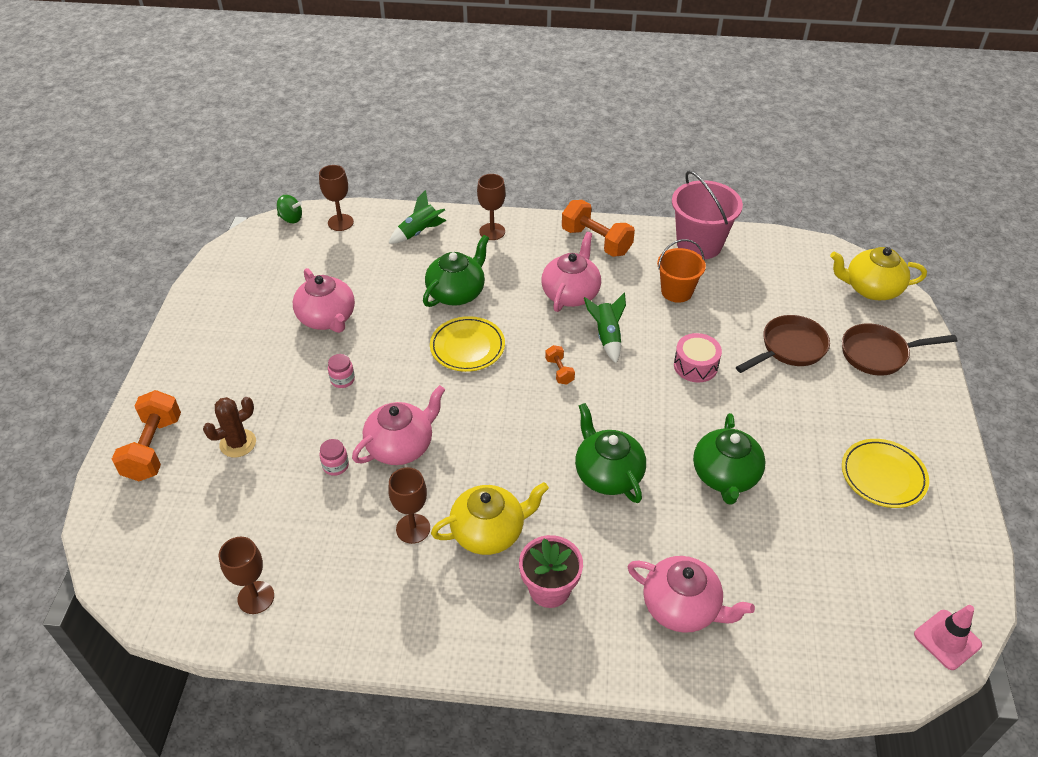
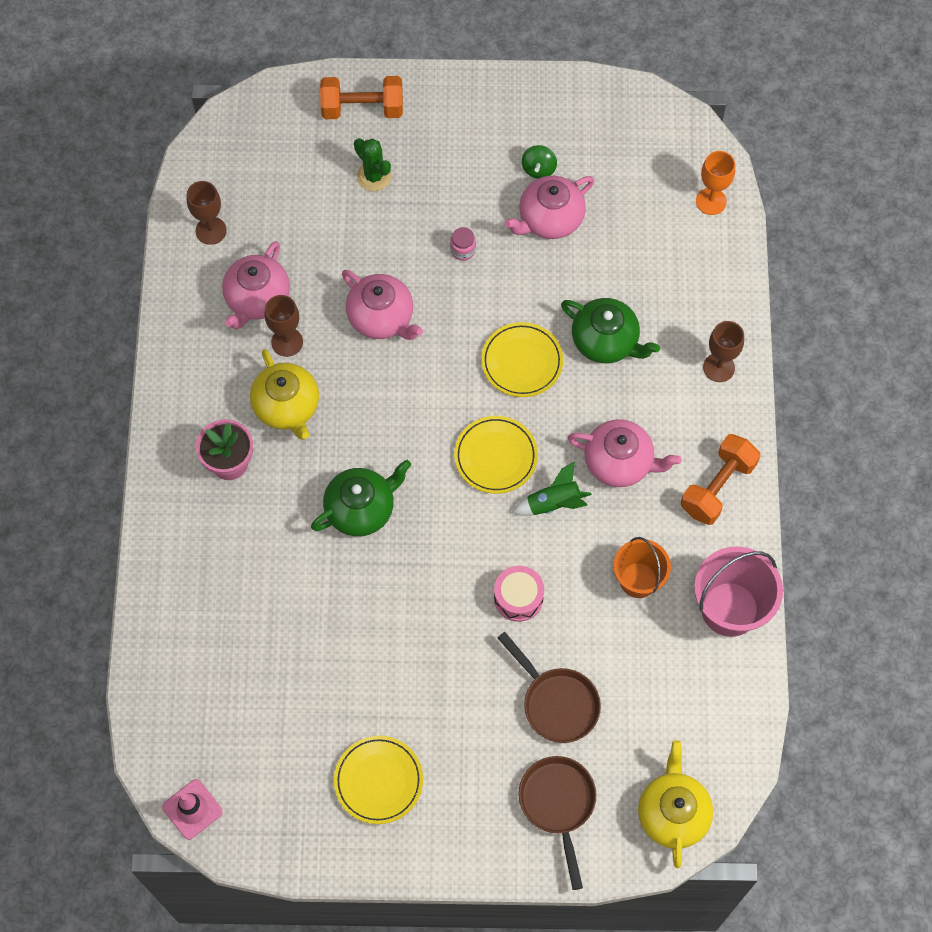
camera: 85 degrees right, 20 degrees up
(238, 443) = (374, 176): brown cactus -> green cactus
(291, 218) = (710, 148): green spinning top -> green spinning top (538, 169)
(336, 466) = (353, 265): pink jar -> none
(340, 222) = (711, 201): brown goblet -> orange goblet
(419, 232) = (705, 288): green rocket -> none
(559, 371) = (496, 456): orange dumbbell -> yellow plate
(682, 607) = (216, 576): pink teapot -> pink teapot (257, 298)
(725, 476) = (367, 621): green teapot -> none

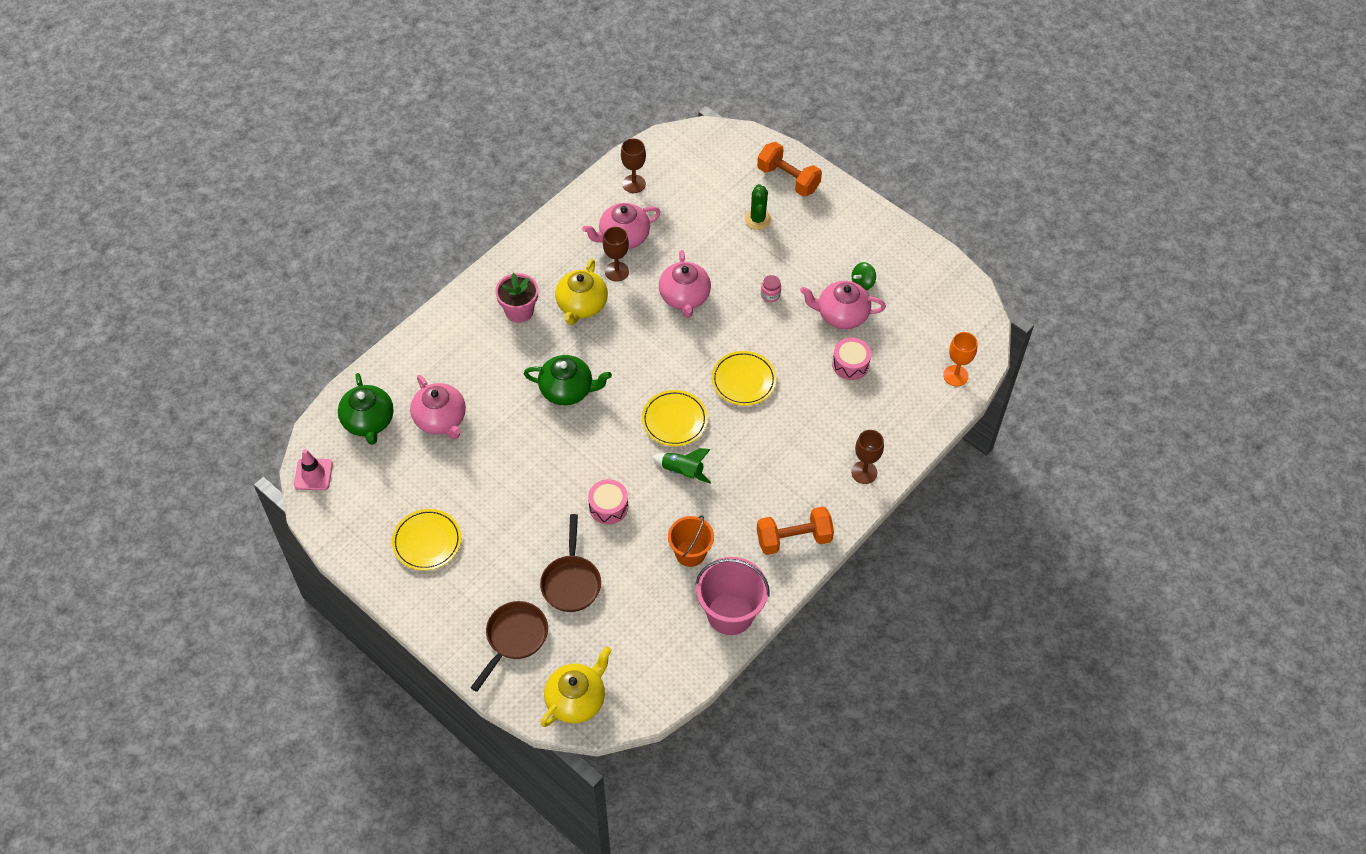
camera: 40 degrees right, 10 degrees down
(605, 265) = (850, 364): none -> pink drum
(605, 341) = (807, 406): green teapot -> green teapot (368, 421)
(619, 462) = (746, 479): pink teapot -> pink teapot (440, 419)

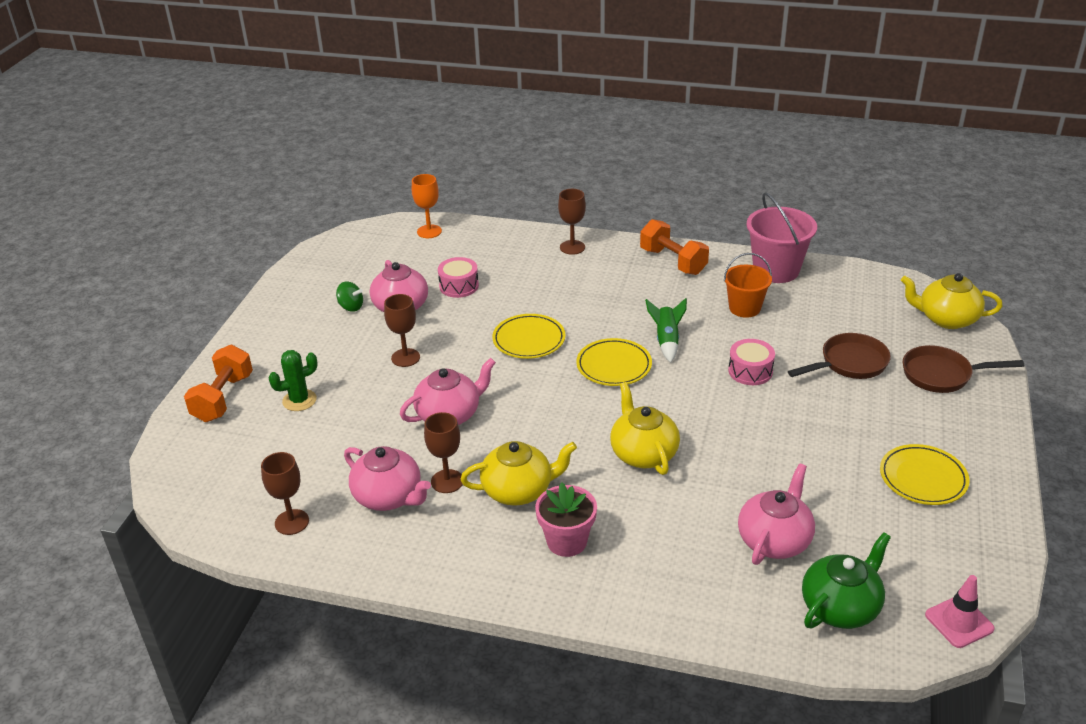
camera: 115 degrees left, 20 degrees down
(567, 390) = (643, 453): green teapot -> yellow teapot
(770, 295) = (405, 358): pink jar -> brown goblet

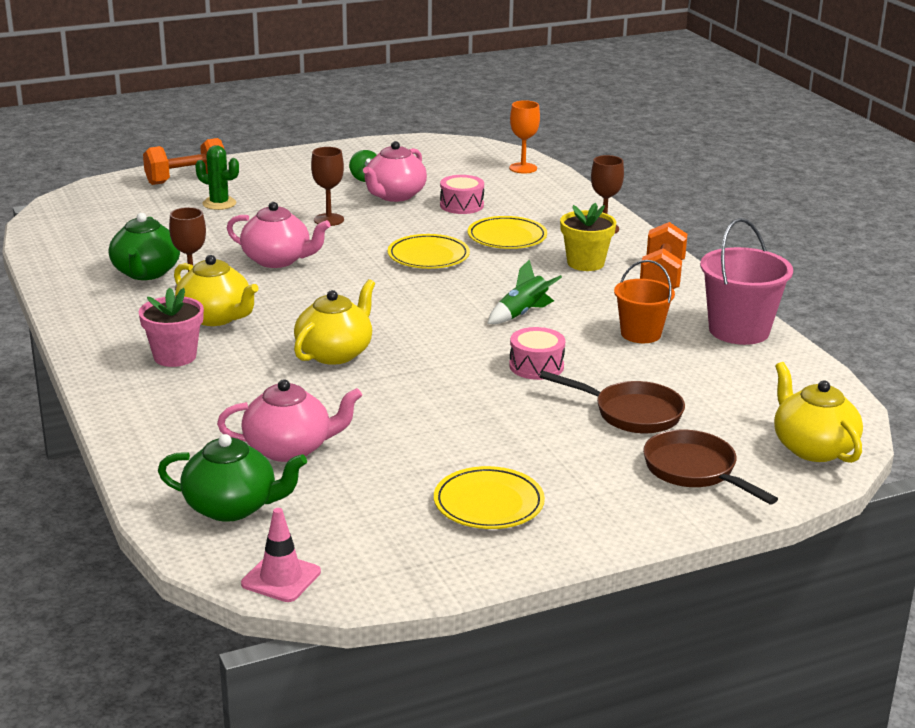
camera: 50 degrees right, 10 degrees down
(292, 522) = (76, 250): brown goblet -> none
(389, 497) = (146, 273): pink teapot -> green teapot
(614, 366) = (446, 302): yellow plate -> yellow plate (507, 237)
(617, 279) = (585, 263): none -> yellow flower pot

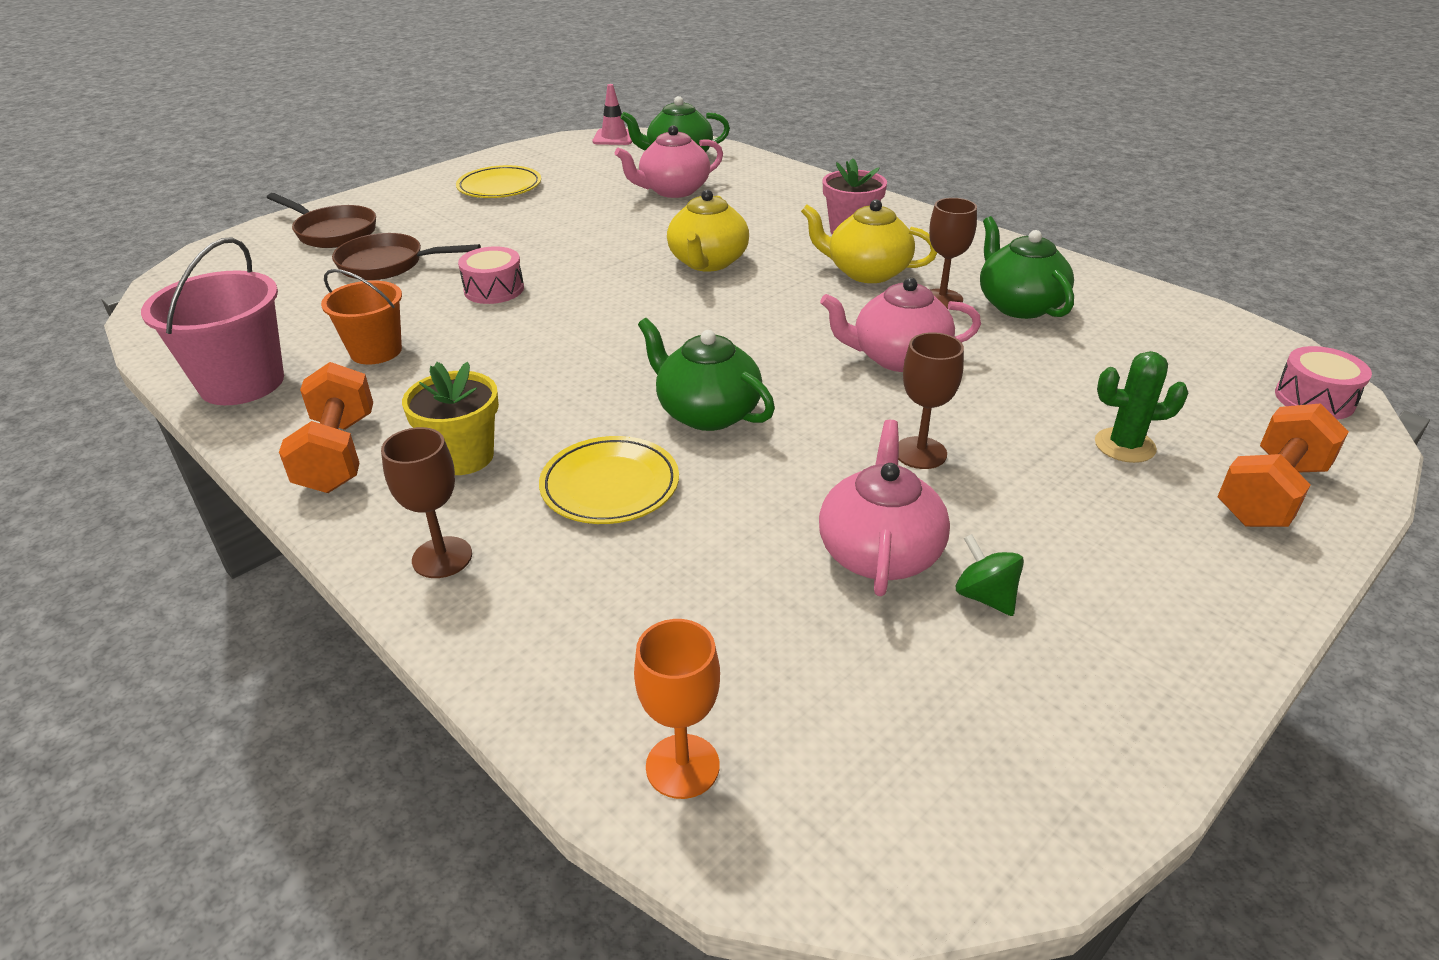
camera: 160 degrees right, 10 degrees up
(428, 256) = (707, 413): yellow plate -> green teapot
(461, 205) = (736, 557): pink drum -> pink drum (1314, 399)
(522, 313) = (531, 348): green rocket -> none
(813, 448) = (212, 268): yellow teapot -> none

